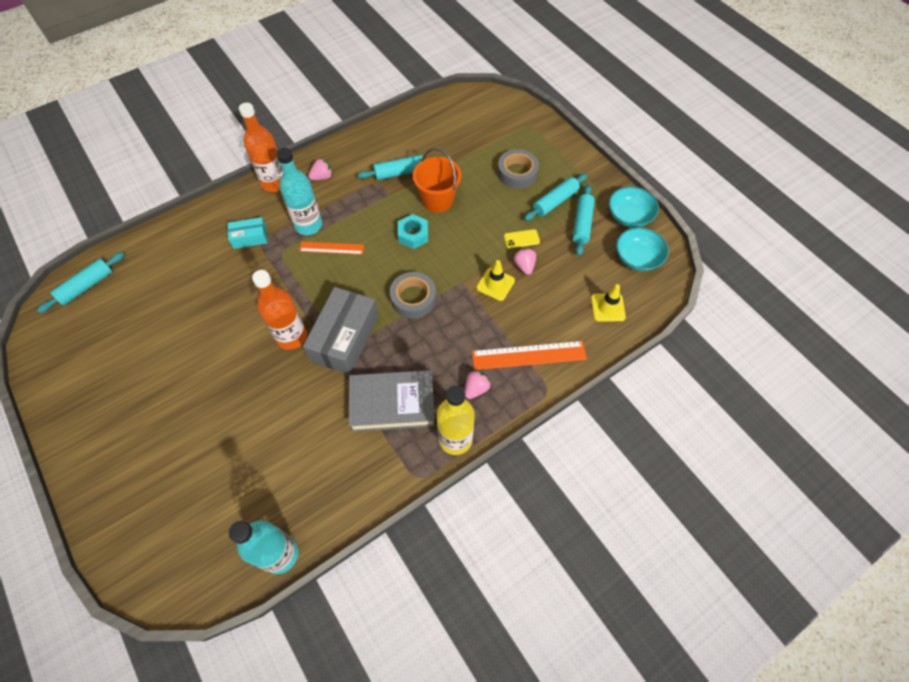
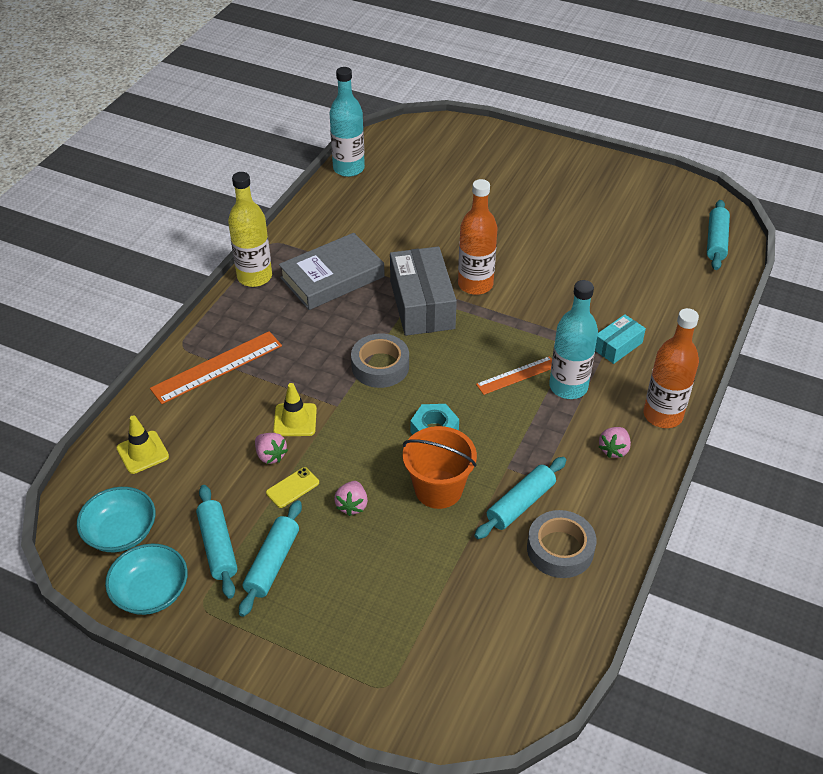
camera: 150 degrees right, 15 degrees down
(476, 388) = (257, 319): pink strawberry -> pink strawberry (352, 505)
(517, 173) = (353, 584): grey tape -> grey tape (560, 549)

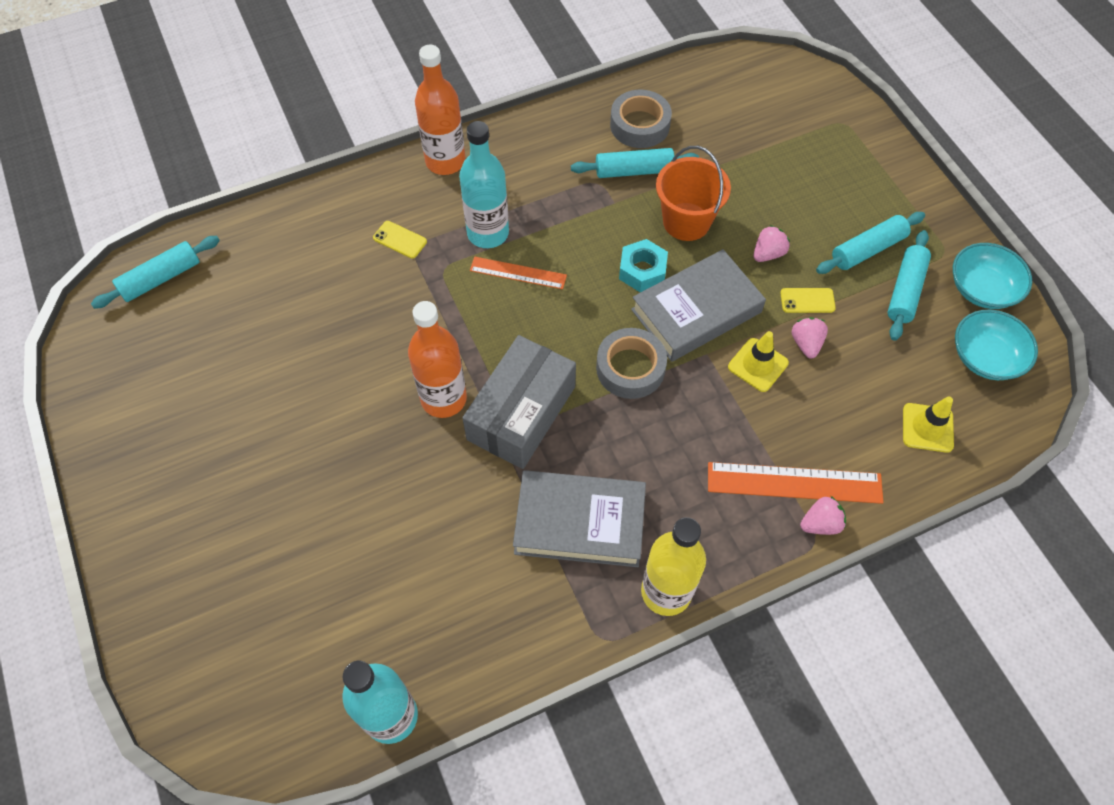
camera: 140 degrees left, 15 degrees up
(369, 428) = (696, 311): none -> grey book
(614, 450) = (517, 162): pink strawberry -> pink strawberry (820, 524)
(617, 346) = (400, 240): turquoise box -> yellow phone

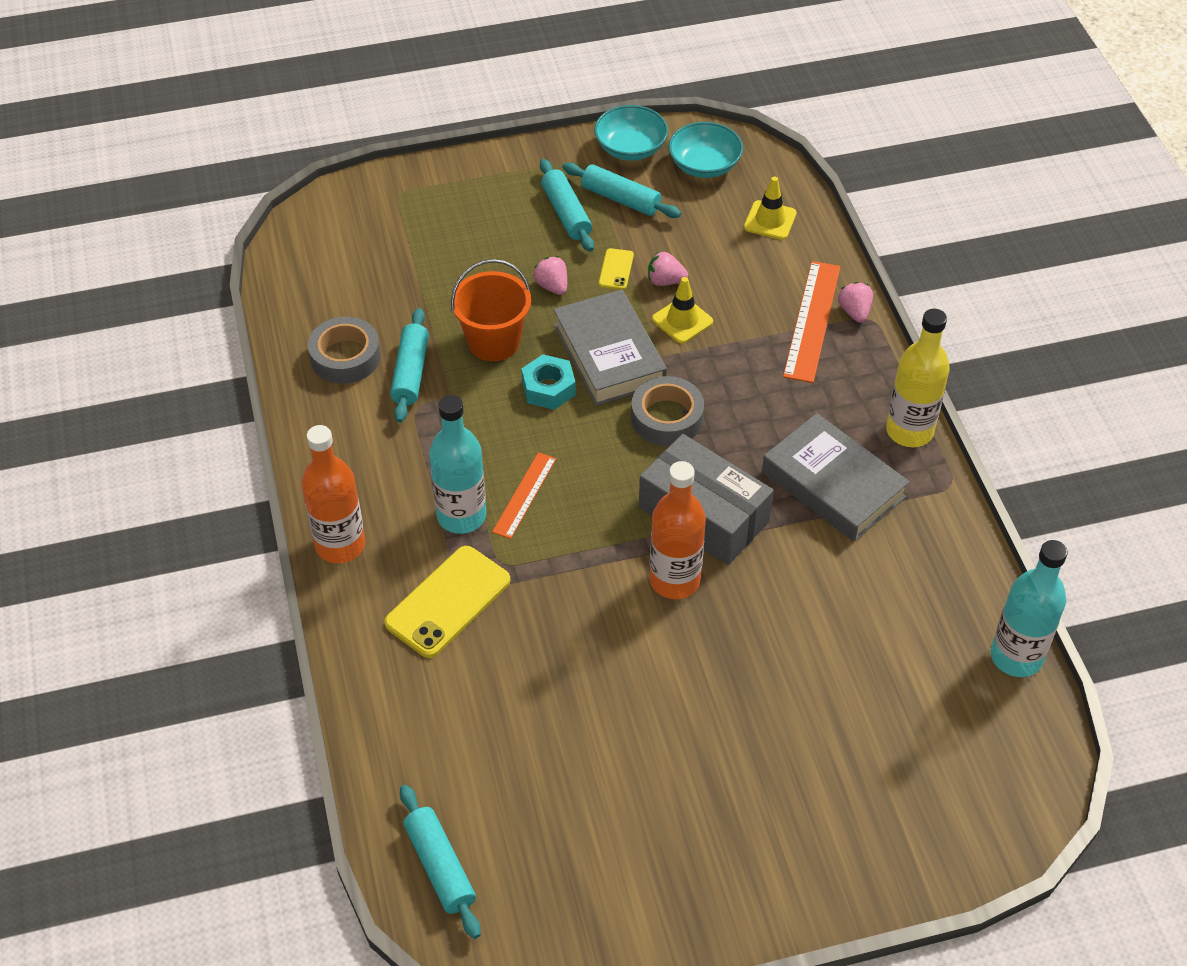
camera: 80 degrees left, 10 degrees down
(400, 240) = (448, 602): yellow phone -> yellow phone, size x2.04
(579, 522) = (833, 484): grey book -> grey book turned 60 degrees counterclockwise

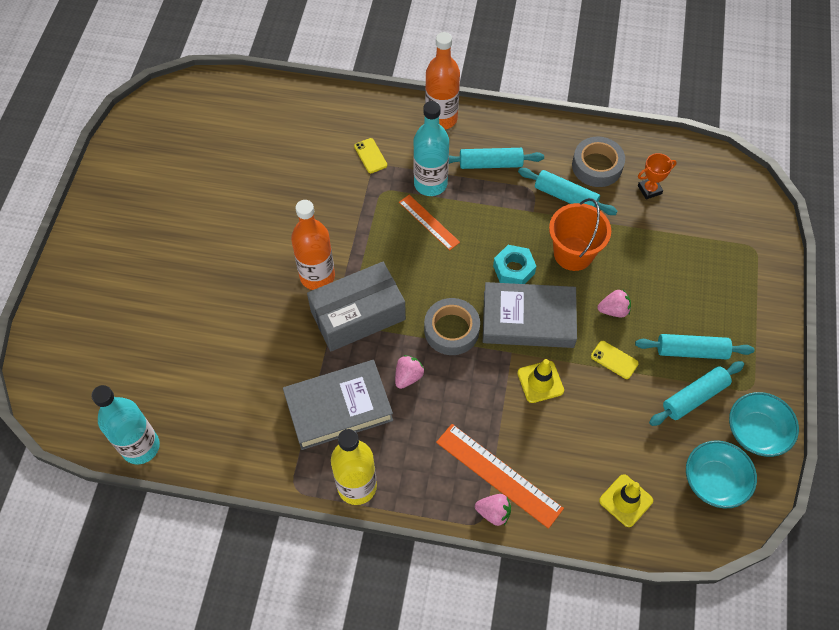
camera: 115 degrees right, 10 degrees up
(359, 299) = (649, 190): none -> orange trophy
(440, 867) = (210, 98): turquoise rolling pin -> turquoise rolling pin (490, 164)
(448, 602) = (370, 156): yellow phone -> yellow phone, size x0.49
(665, 281) = (587, 388): pink strawberry -> pink strawberry (408, 376)

